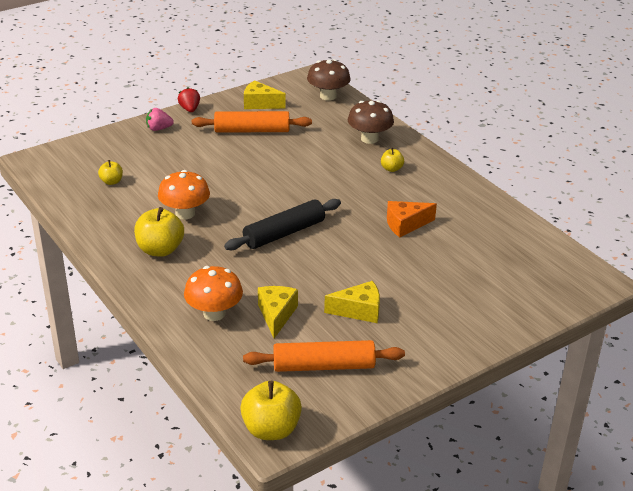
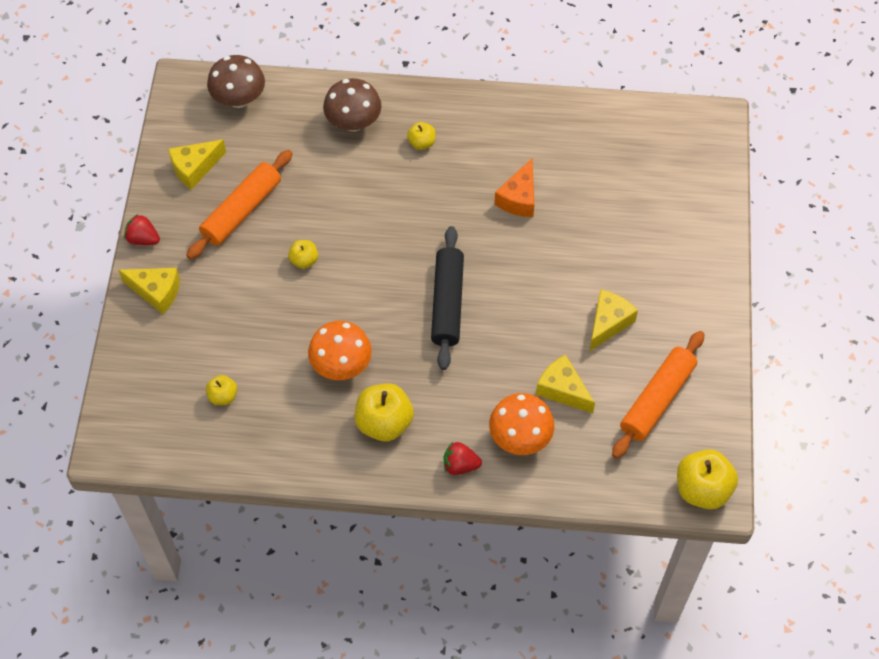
camera: 50 degrees left, 25 degrees up
(158, 129) = (156, 292): pink strawberry -> yellow cheese
(162, 297) = (460, 465): none -> red strawberry
(245, 166) = (304, 260): none -> yellow apple

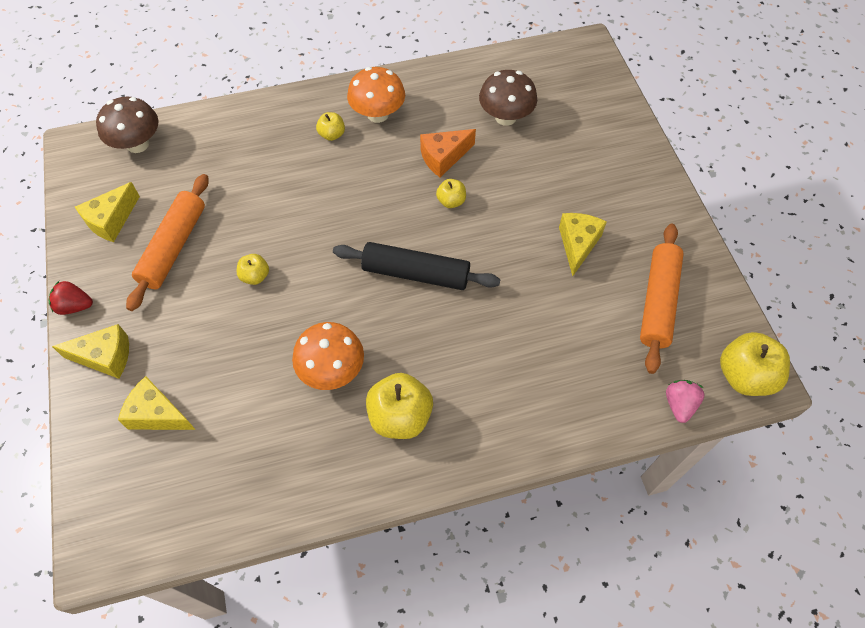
camera: 20 degrees left, 0 degrees up
(223, 396) = (214, 447): yellow apple -> yellow apple (451, 201)
(353, 122) = (259, 134): brown mushroom -> brown mushroom (505, 117)
(447, 303) = (416, 274): black rolling pin -> black rolling pin turned 60 degrees counterclockwise
(460, 465) = (497, 435): red strawberry -> none
(518, 198) = (443, 157): orange cheese -> orange cheese turned 60 degrees clockwise
(520, 437) = (545, 384): orange mushroom -> orange mushroom (378, 114)
(562, 390) = (565, 322): yellow cheese -> yellow cheese (157, 414)
(630, 493) = (679, 404): none -> pink strawberry

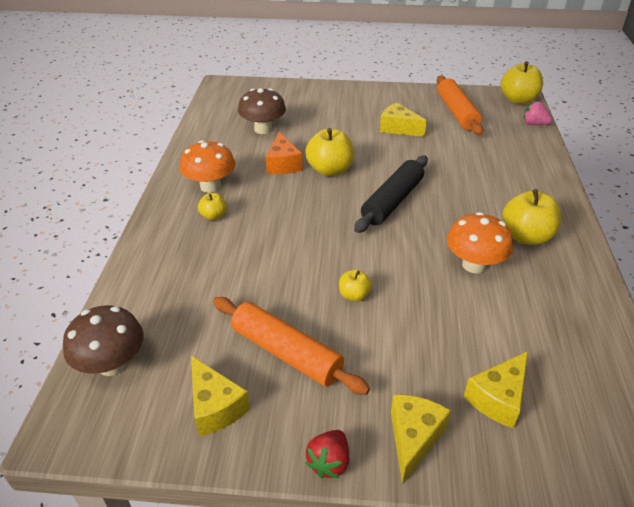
camera: 70 degrees left, 20 degrees down
(451, 201) = (329, 170): yellow apple -> yellow apple, size x1.87
(657, 302) = (456, 112): orange rolling pin -> orange rolling pin turned 45 degrees clockwise

